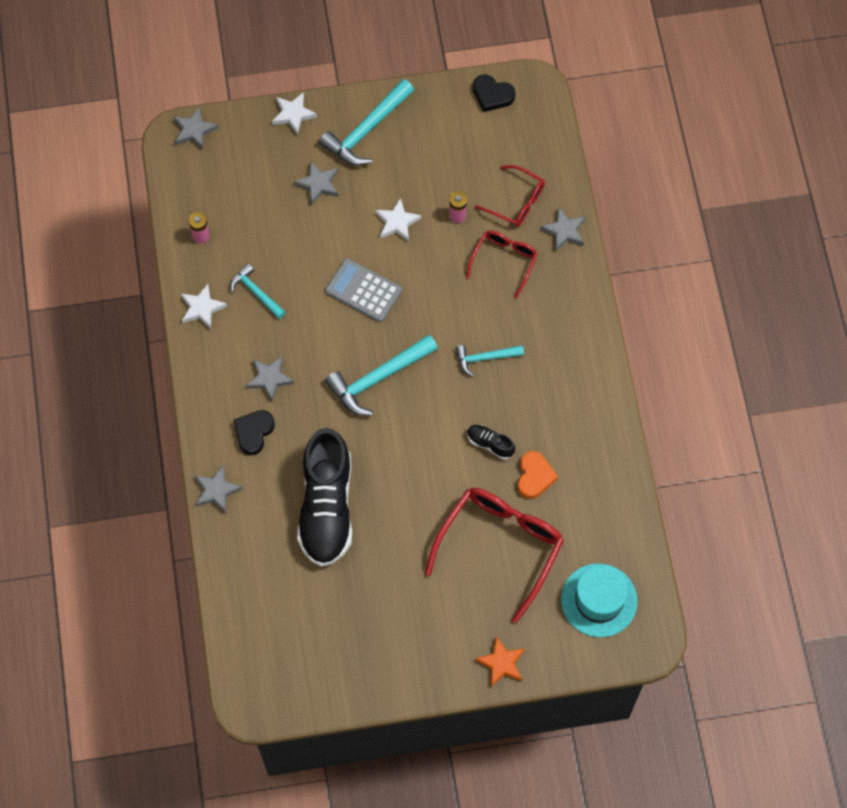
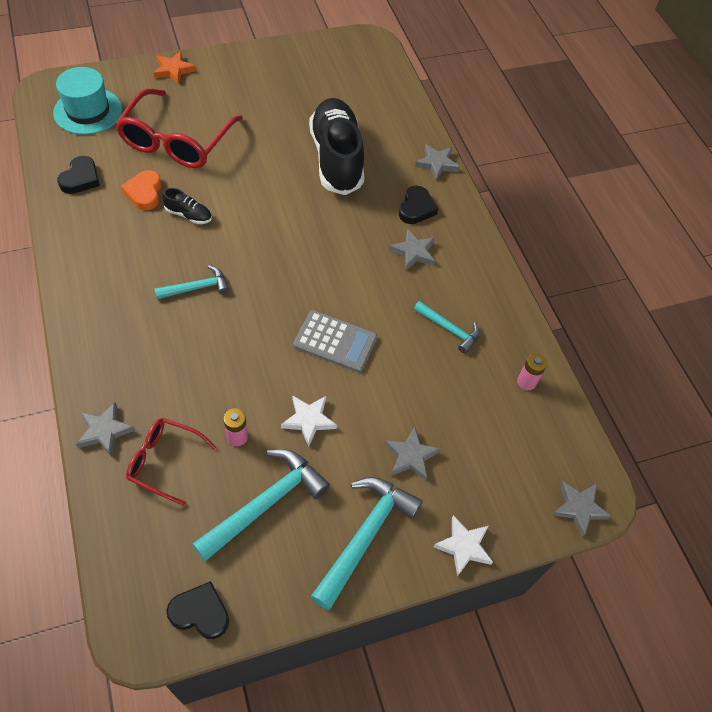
camera: 165 degrees right, 10 degrees down
(202, 308) = (500, 309): white star -> none
(378, 378) = (306, 261): turquoise hammer -> turquoise hammer (265, 503)
(504, 261) = (178, 388): red glasses -> none
(600, 501) = (81, 178): none -> black heart

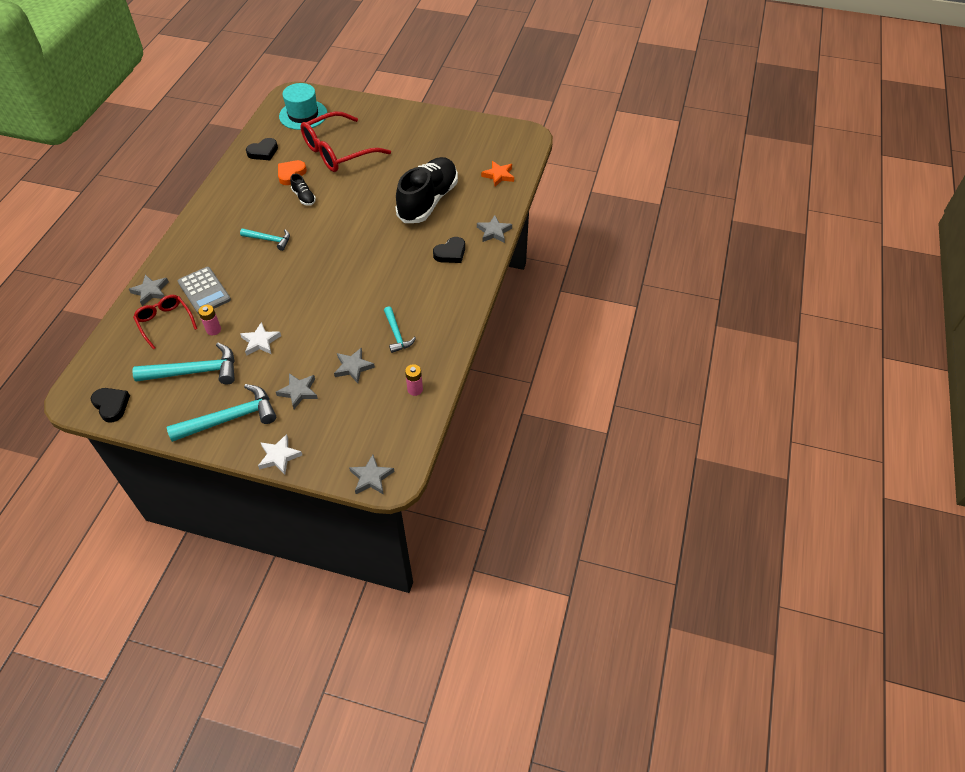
camera: 40 degrees right, 5 degrees down
(174, 70) = (377, 108): orange star -> orange star (498, 175)
(335, 341) = (318, 307): grey calculator -> grey calculator (204, 291)
(413, 252) = (421, 279): grey star -> grey star (353, 367)

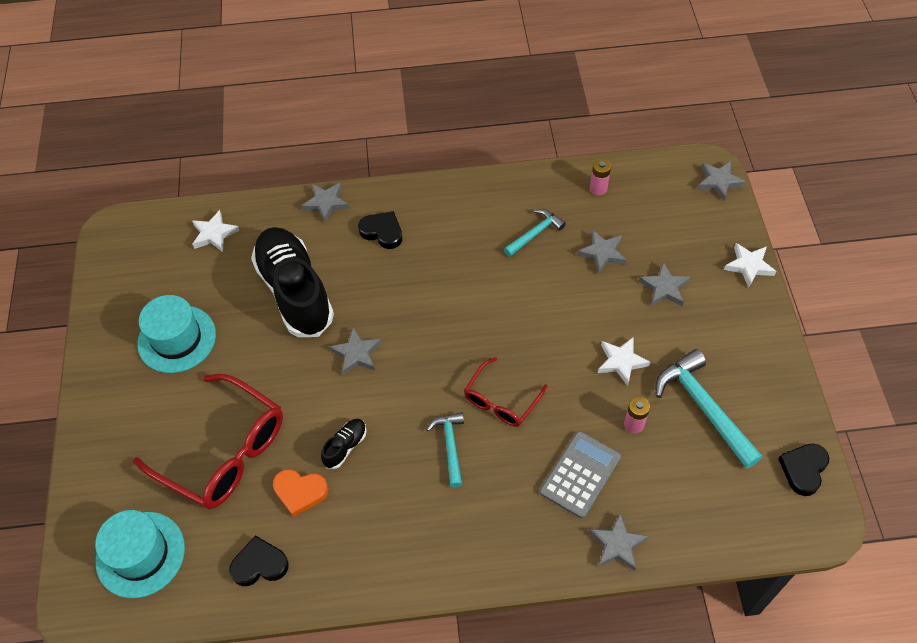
camera: 110 degrees left, 5 degrees up
(165, 322) = (655, 490): red glasses -> red glasses (501, 400)
(230, 418) = (737, 334): turquoise hammer -> none
(263, 152) = (259, 564): black heart -> black heart turned 45 degrees counterclockwise
(362, 217) = (356, 354): none -> grey star
(426, 147) = (177, 339): none -> turquoise hat
(428, 201) = (295, 291): black shoe -> black shoe turned 60 degrees clockwise
(498, 175) = (214, 234): orange star -> white star

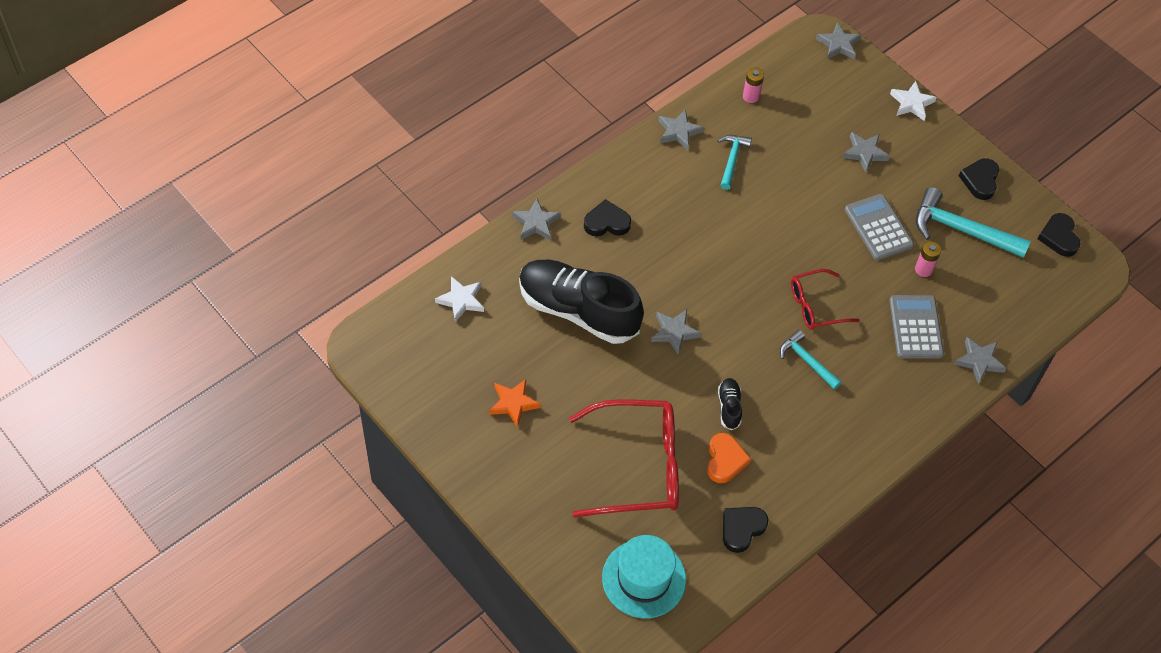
camera: 40 degrees left, 0 degrees up
(177, 339) = (513, 404): turquoise hat -> orange star
(300, 492) = (725, 460): orange heart -> orange heart turned 60 degrees counterclockwise
(501, 400) = (815, 306): red glasses -> red glasses turned 75 degrees clockwise
(602, 253) = (797, 149): grey star -> grey star (678, 132)
(621, 362) = (878, 227): white star -> grey calculator
(761, 371) = (980, 180): none -> black heart

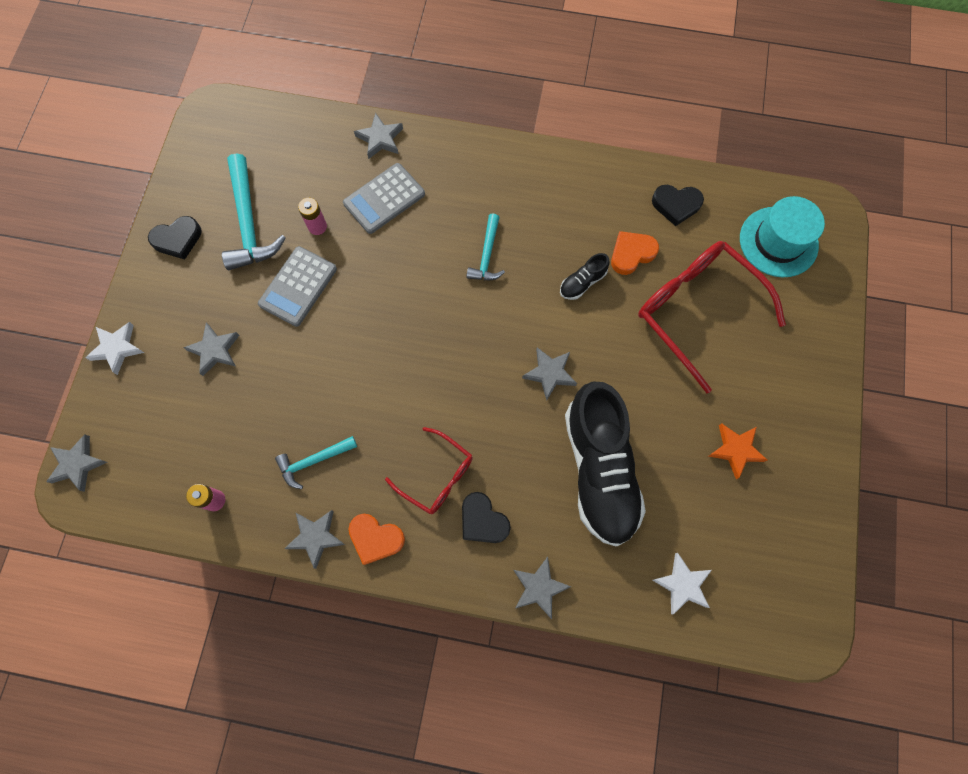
camera: 125 degrees left, 15 degrees up
(649, 160) = (375, 538): none -> orange heart
(815, 306) = (425, 283): red glasses -> red glasses (437, 476)
(1059, 237) = (200, 150): black heart -> none

